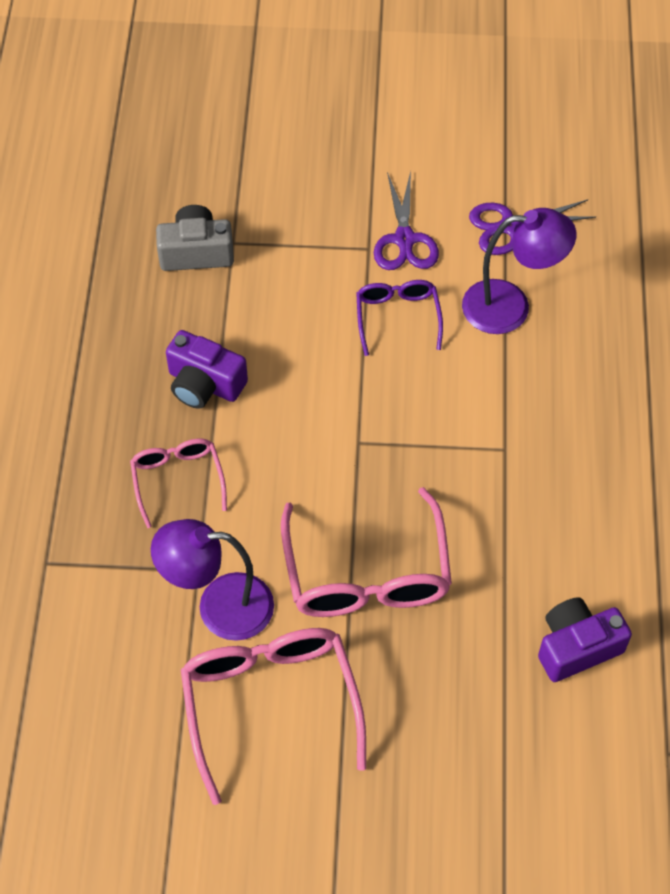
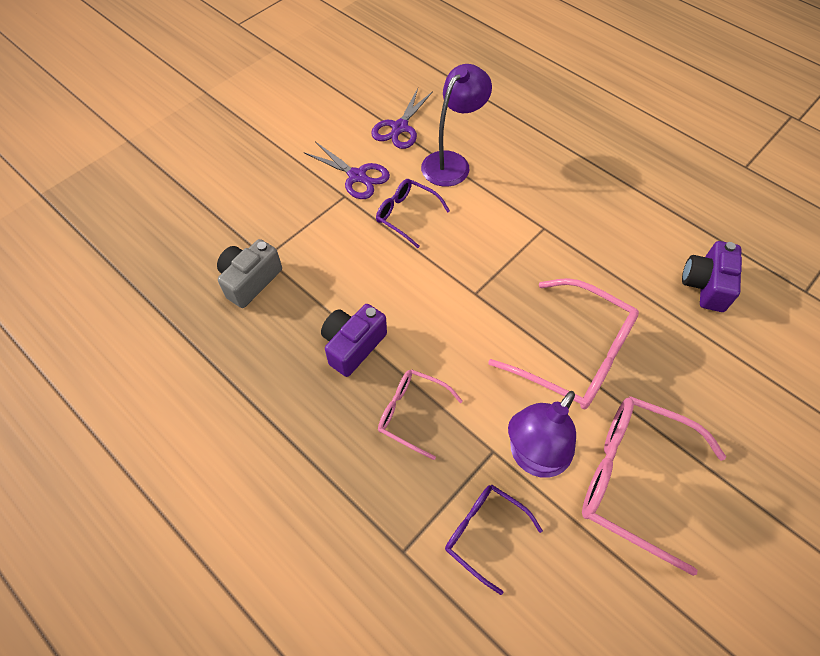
camera: 50 degrees left, 0 degrees up
(113, 614) = (484, 534): none -> purple glasses
(204, 384) = (353, 345): purple camera -> purple camera turned 150 degrees clockwise

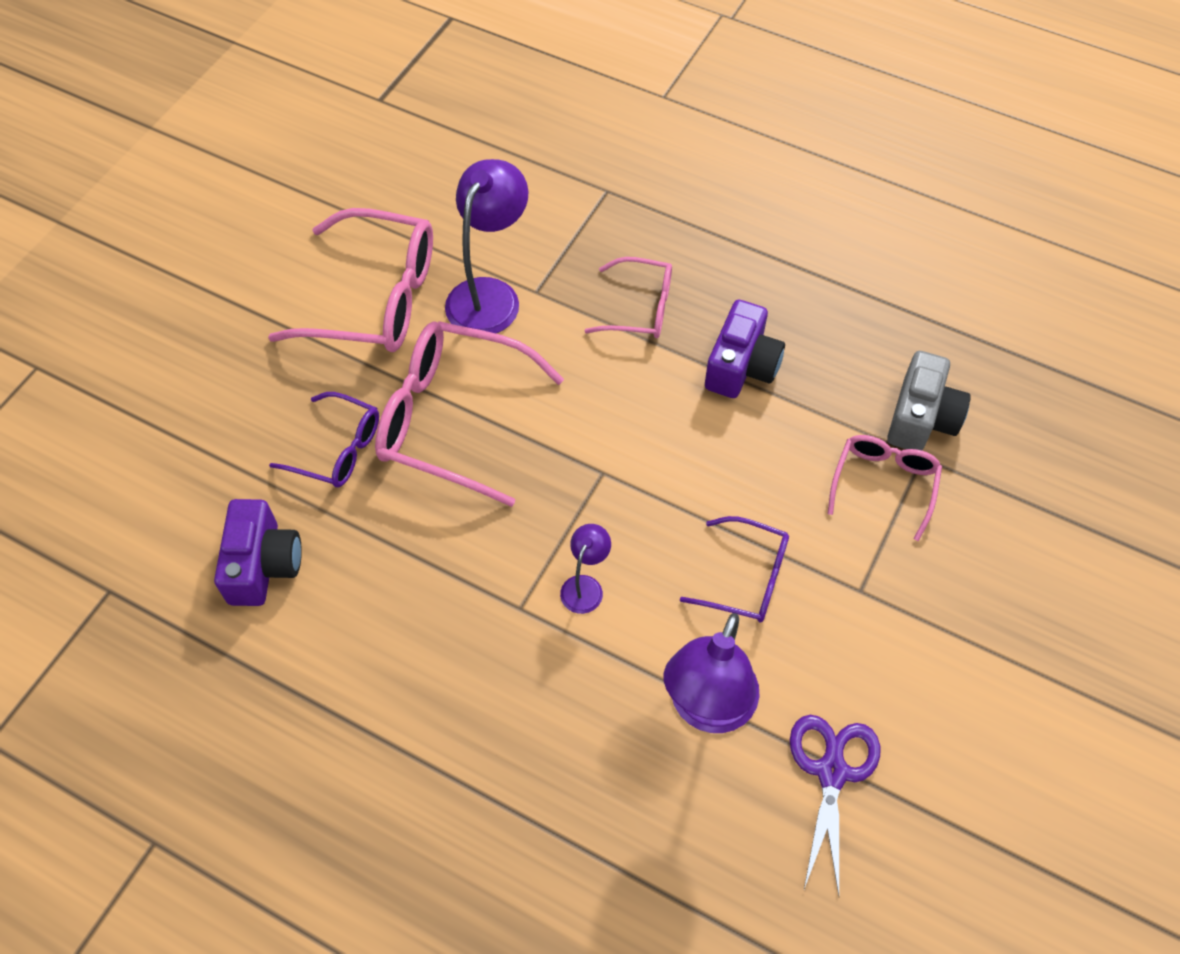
camera: 165 degrees right, 0 degrees up
(299, 246) = (883, 485): none -> pink glasses
(357, 176) = (858, 636): purple scissors -> none
(484, 534) = (529, 220): purple glasses -> purple glasses (337, 449)
(503, 231) = (585, 586): none -> purple lamp

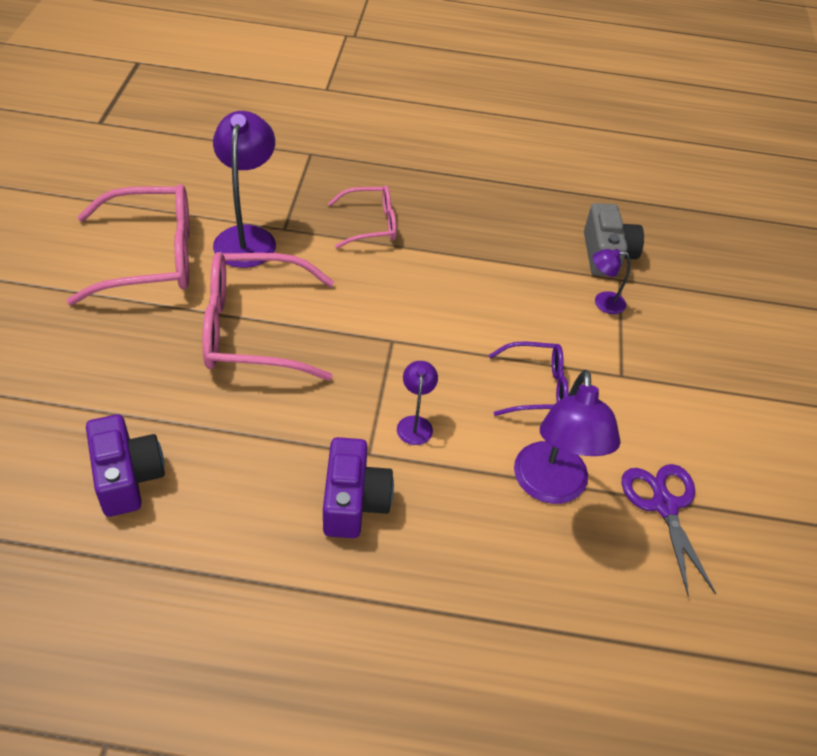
camera: 25 degrees left, 10 degrees down
(337, 449) = (161, 372): purple glasses -> none
(741, 366) = (464, 247): purple camera -> purple camera (354, 502)
(883, 485) = (602, 302): pink glasses -> purple lamp

